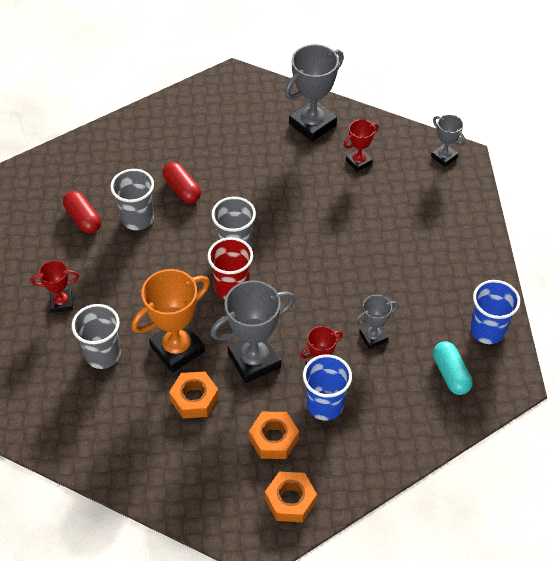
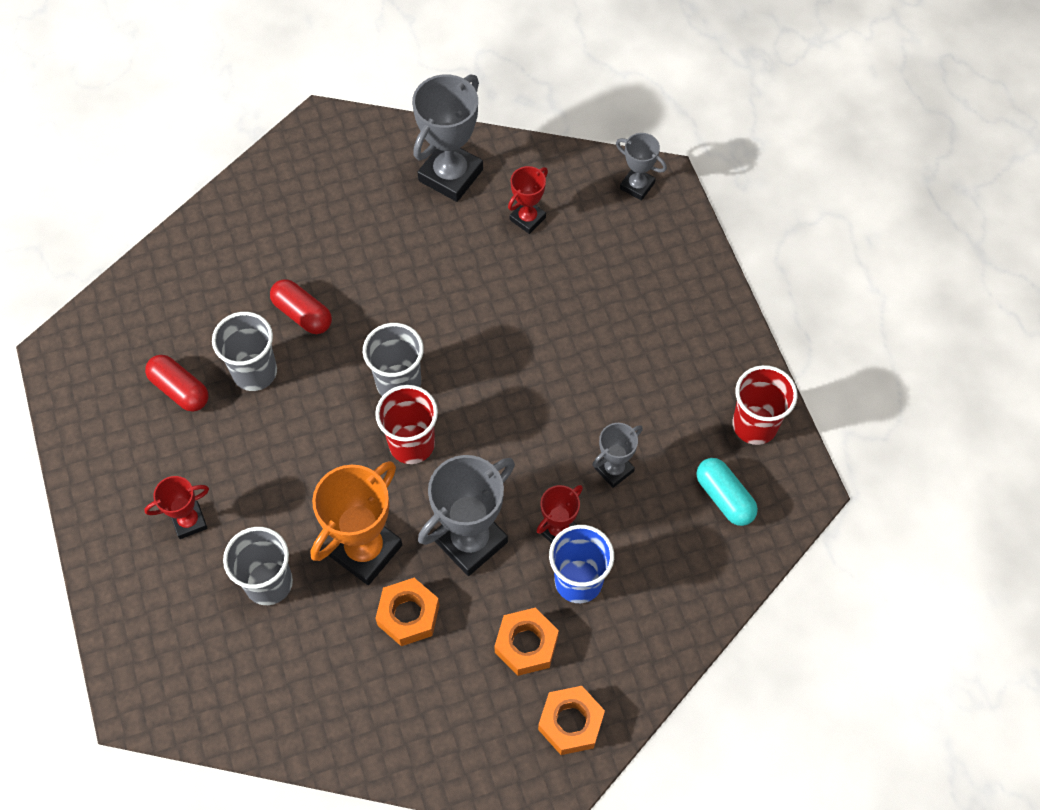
camera: 15 degrees left, 10 degrees up
(487, 330) = (754, 425): blue cup -> red cup

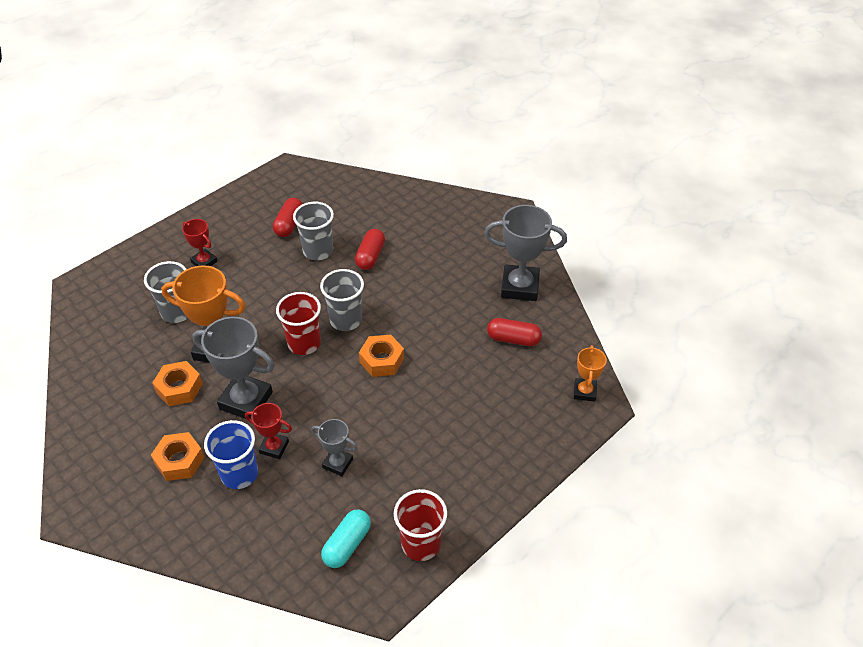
camera: 65 degrees right, 15 degrees down
(527, 218) = (513, 339): red trophy -> red capsule
(571, 723) = (128, 509): orange nut -> orange nut (382, 360)
(637, 186) = (584, 392): grey trophy -> orange trophy

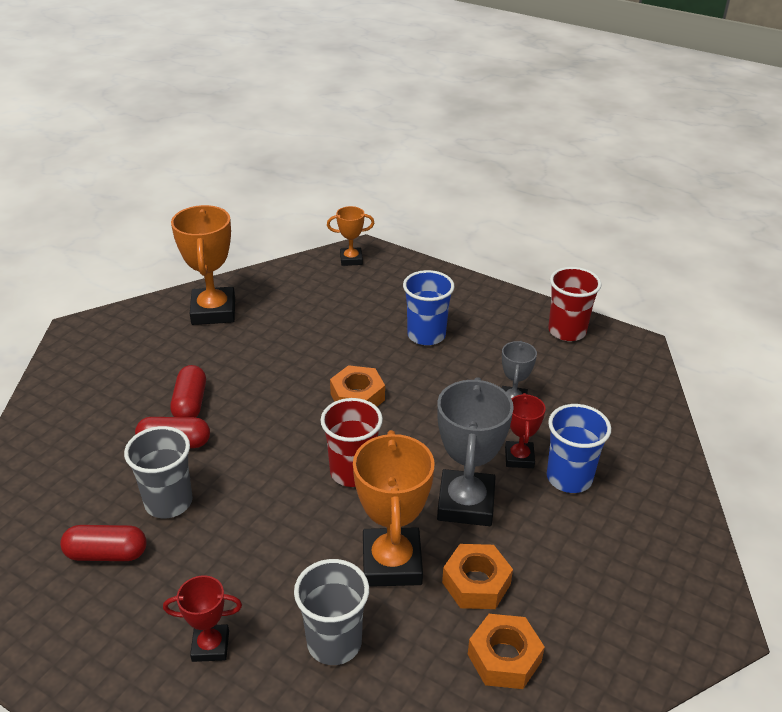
camera: 105 degrees left, 10 degrees down
(179, 461) = (583, 541): orange nut -> orange nut (504, 658)
(204, 262) = (210, 646): red trophy -> red trophy turned 60 degrees clockwise
(346, 320) = (301, 441): grey cup -> none
(347, 544) = (598, 376): turquoise capsule -> none
(447, 424) = (426, 335): none -> blue cup
(513, 339) = (295, 307): red capsule -> red capsule (190, 403)
(520, 287) = (213, 311): grey trophy -> orange trophy

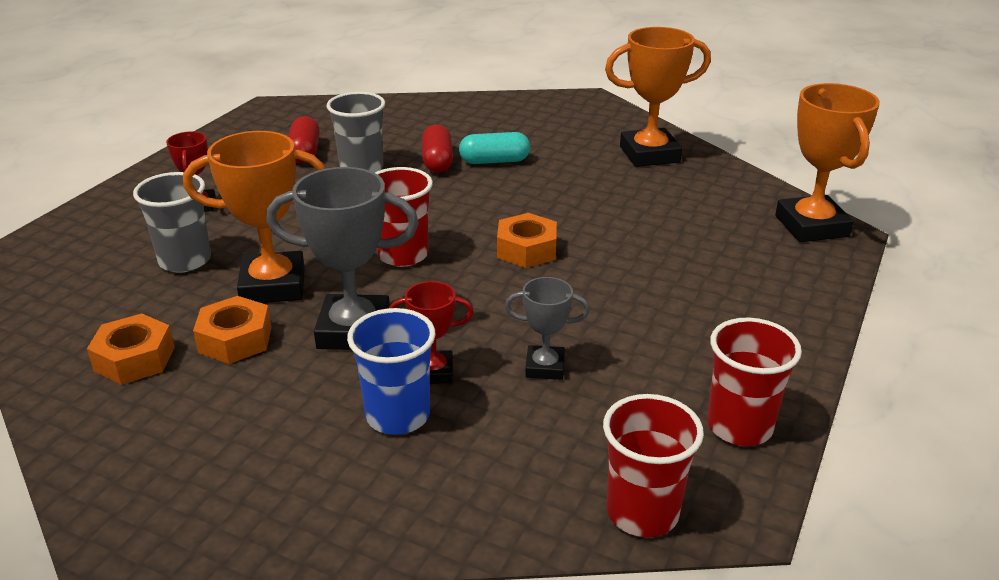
camera: 85 degrees right, 5 degrees down
(190, 403) = (494, 161): red capsule -> turquoise capsule
(351, 259) = (811, 226): orange trophy -> orange trophy, size x1.83
(426, 335) = (667, 292): blue cup -> none
(642, 378) = (642, 512): none -> red cup

